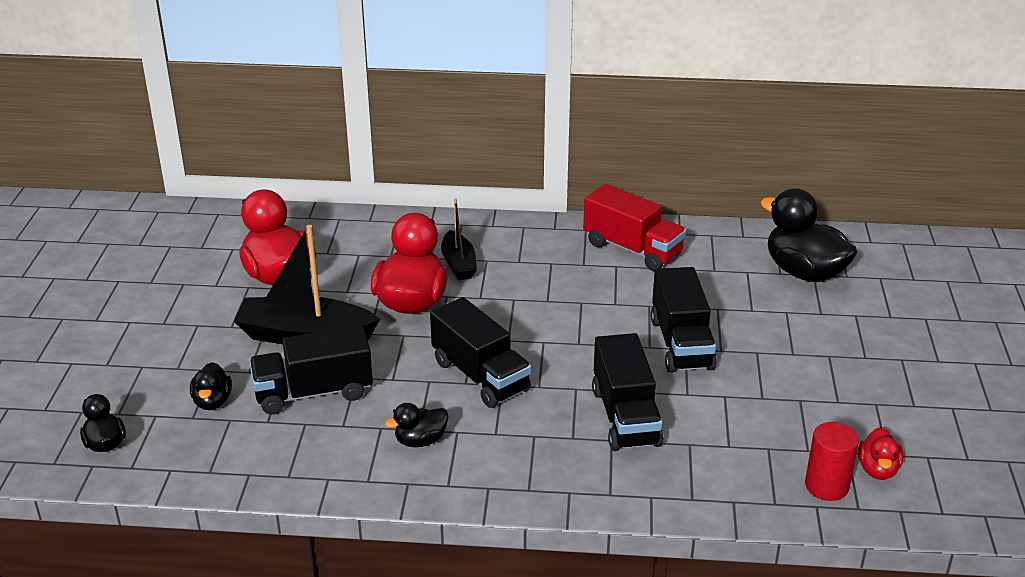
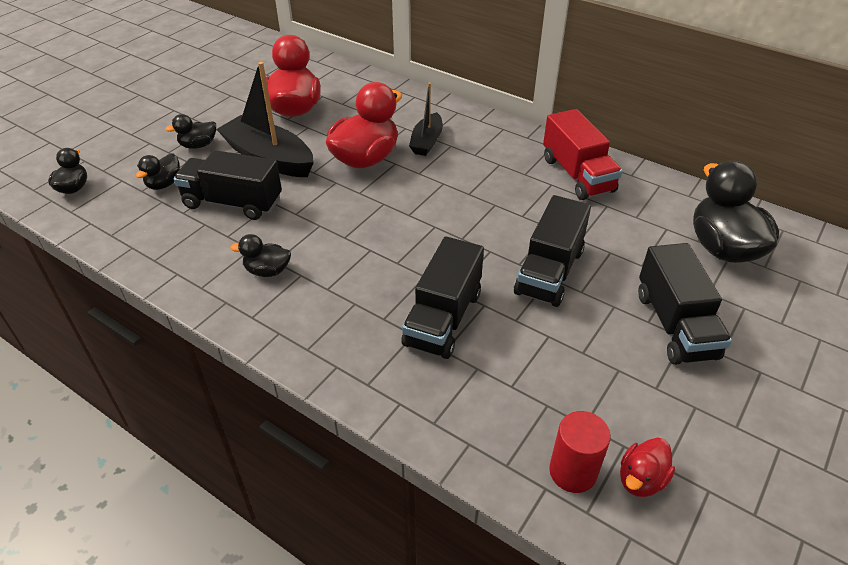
camera: 30 degrees right, 10 degrees up
(206, 349) = (198, 145): none -> black duck
(480, 376) = (360, 236): black truck -> black truck (675, 325)

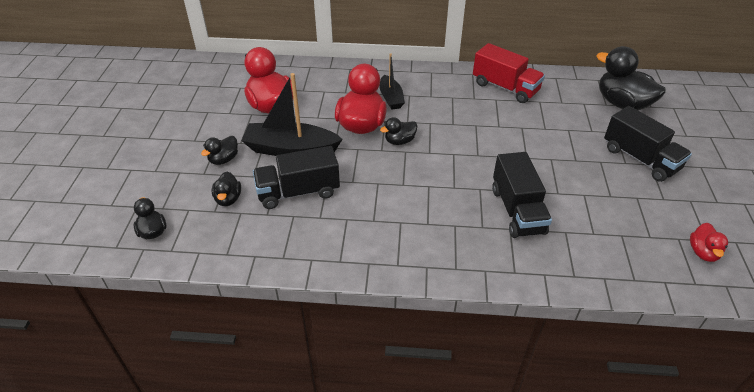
camera: 30 degrees left, 0 degrees up
(267, 271) = (375, 229): black duck -> black duck (399, 141)
(549, 272) = (548, 155): black truck -> none
(573, 472) = (669, 266): red cylinder -> none

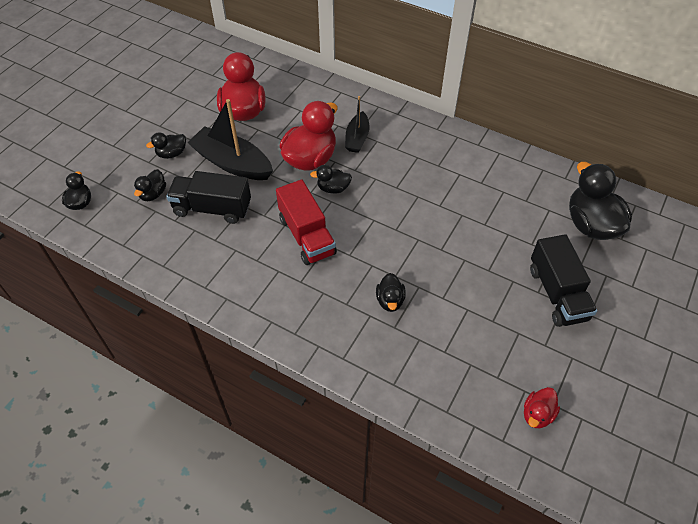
camera: 25 degrees right, 10 degrees up
(505, 88) = (479, 164): red truck -> red truck (307, 236)
(517, 211) = (390, 300): black truck -> black duck

